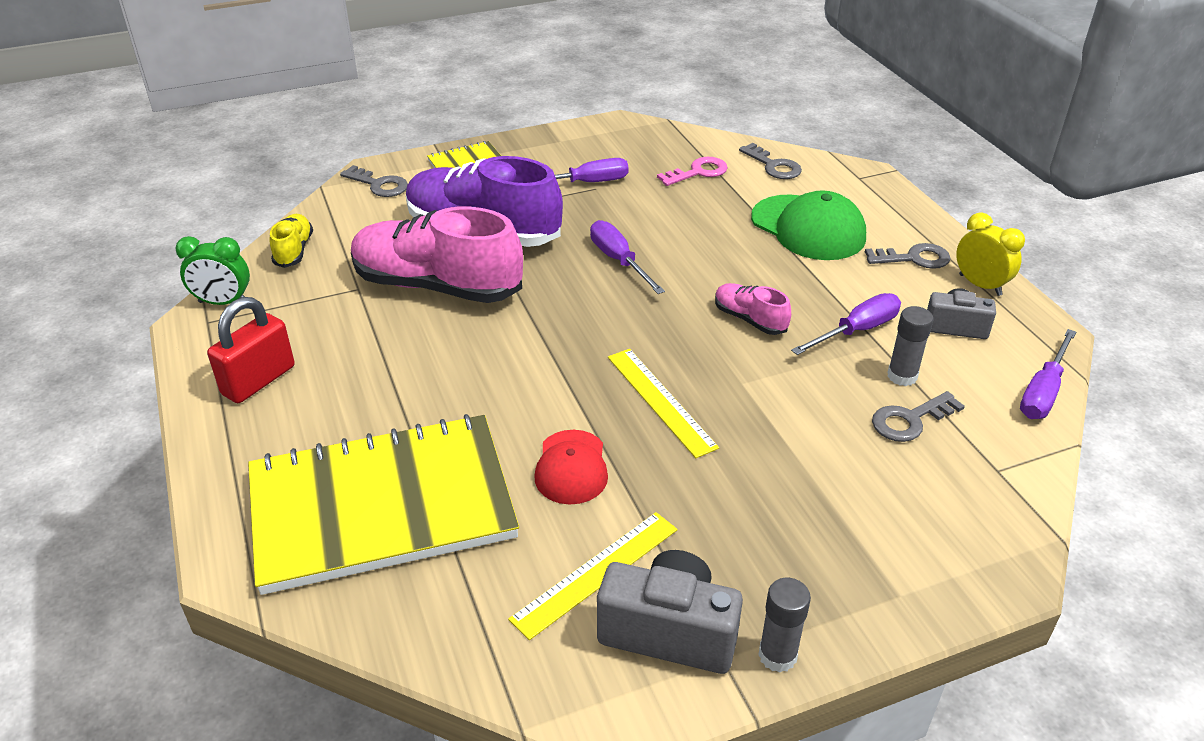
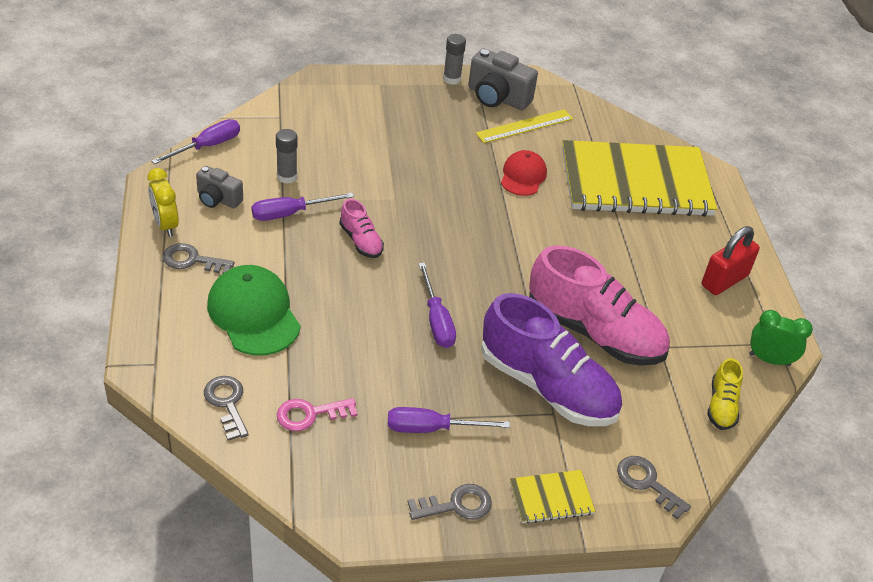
camera: 170 degrees left, 5 degrees up
(660, 401) = (454, 200): yellow ruler -> none
(910, 420) = (305, 151): grey key -> grey key (456, 505)

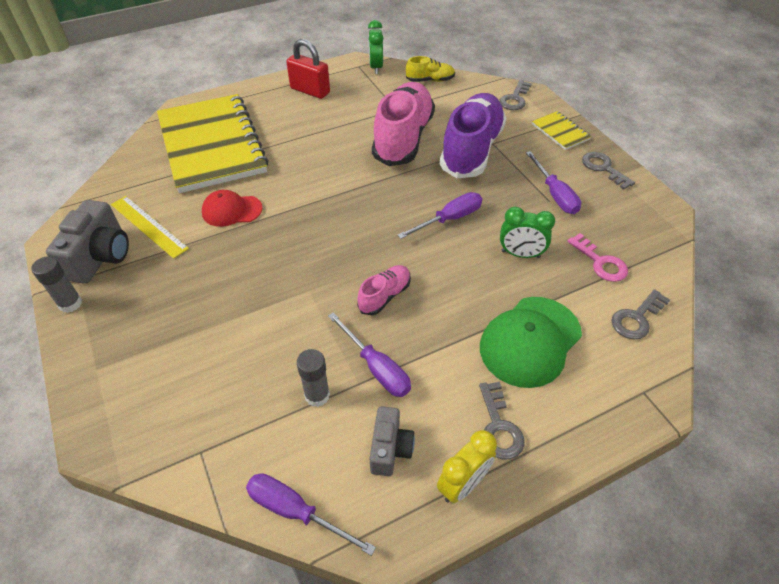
camera: 105 degrees left, 5 degrees up
(357, 354) = (520, 254): none -> green clock

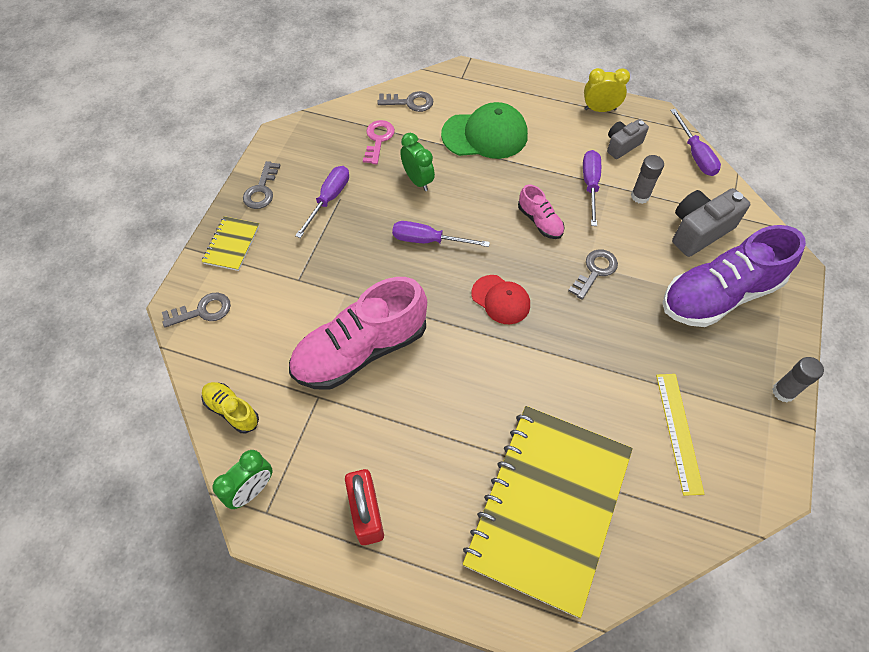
camera: 135 degrees left, 10 degrees up
(100, 257) = (739, 426): grey camera -> grey camera (699, 231)
(231, 210) = (591, 390): red cap -> red cap (501, 299)
(385, 296) = (540, 221): pink shoe -> pink shoe turned 120 degrees counterclockwise
(471, 150) = (324, 287): purple shoe -> purple shoe (719, 295)
(499, 427) = (554, 115): grey key -> grey key (595, 271)

